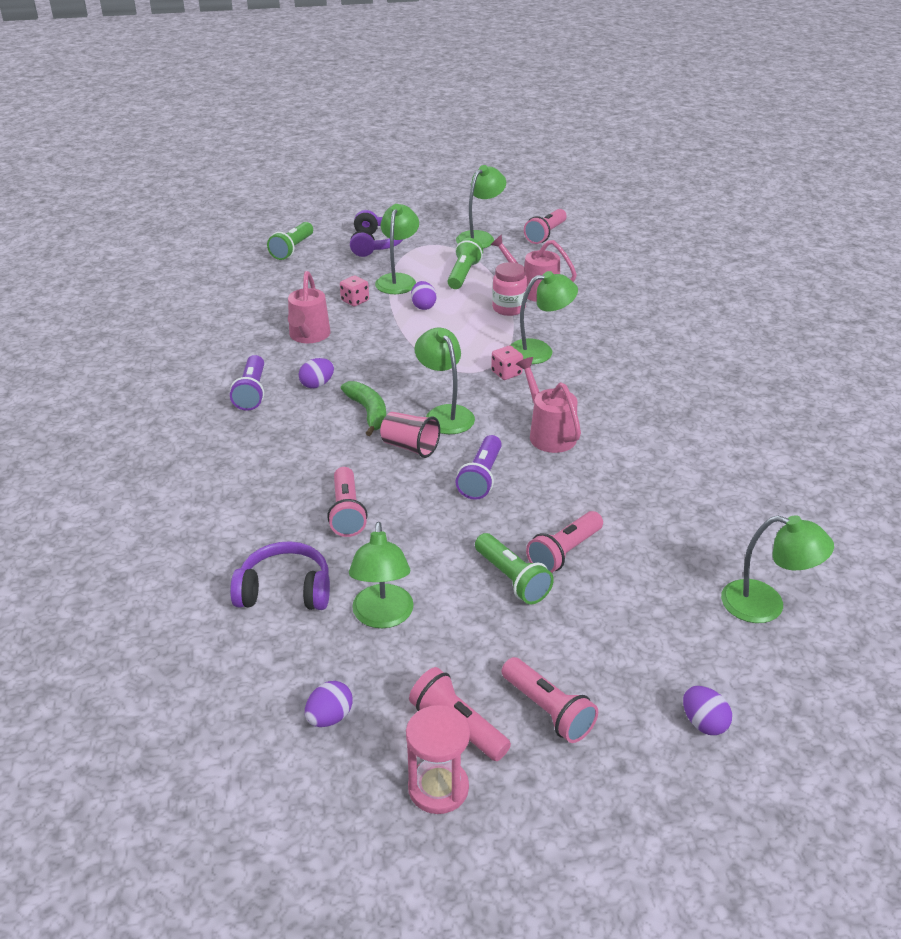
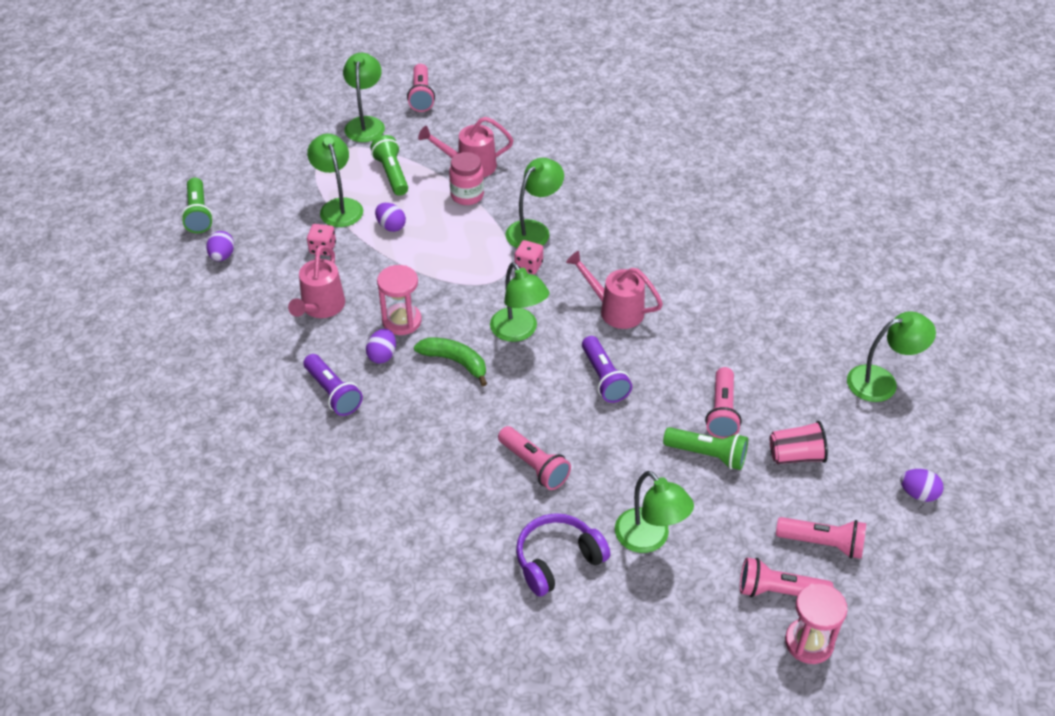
camera: 35 degrees left, 10 degrees up
(308, 336) = (320, 308): pink watering can -> pink watering can turned 45 degrees clockwise
(329, 717) = (692, 639): purple egg -> purple egg (222, 256)
(359, 368) = (402, 321): none -> pink hourglass
(375, 244) = (274, 173): purple headphones -> none
(410, 447) = (522, 378): pink cup -> pink cup (796, 456)
(445, 414) = (519, 331): green lamp -> green lamp turned 150 degrees counterclockwise

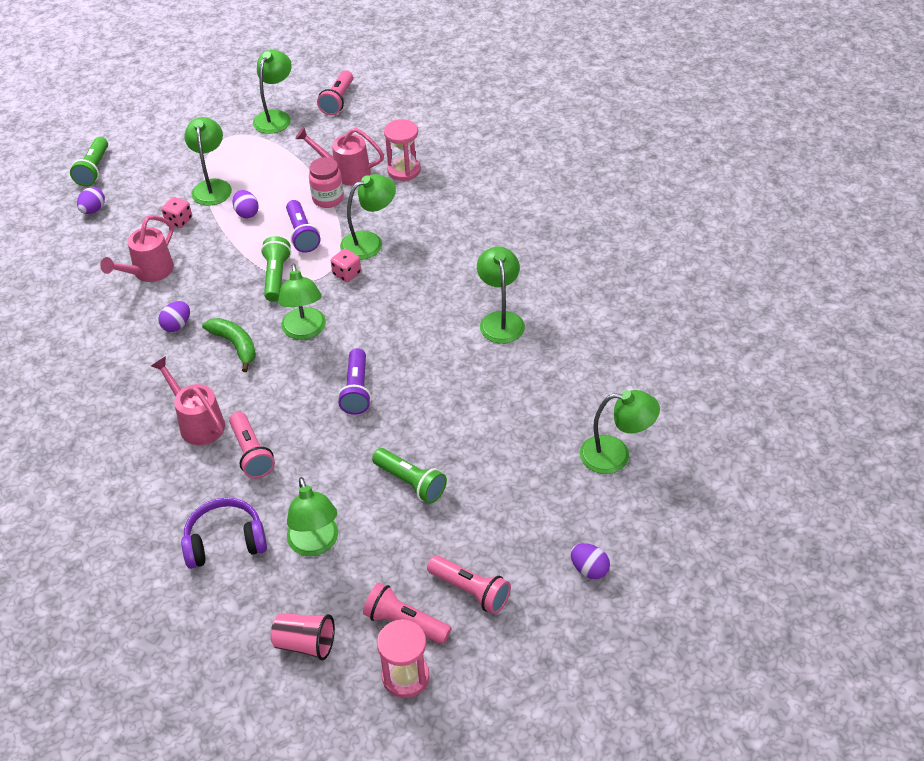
camera: 20 degrees right, 0 degrees up
(333, 393) = (118, 348): purple flashlight -> purple flashlight (302, 234)
(392, 174) = (273, 166): green flashlight -> green flashlight (276, 277)
(402, 321) = (210, 299): pink hourglass -> pink hourglass (404, 170)
(615, 310) = (402, 331): pink watering can -> pink watering can (198, 423)
(704, 278) = (500, 320): none -> green lamp
(722, 412) = (446, 447): pink flashlight -> none
(796, 456) = (492, 504): pink cup -> pink cup (305, 644)

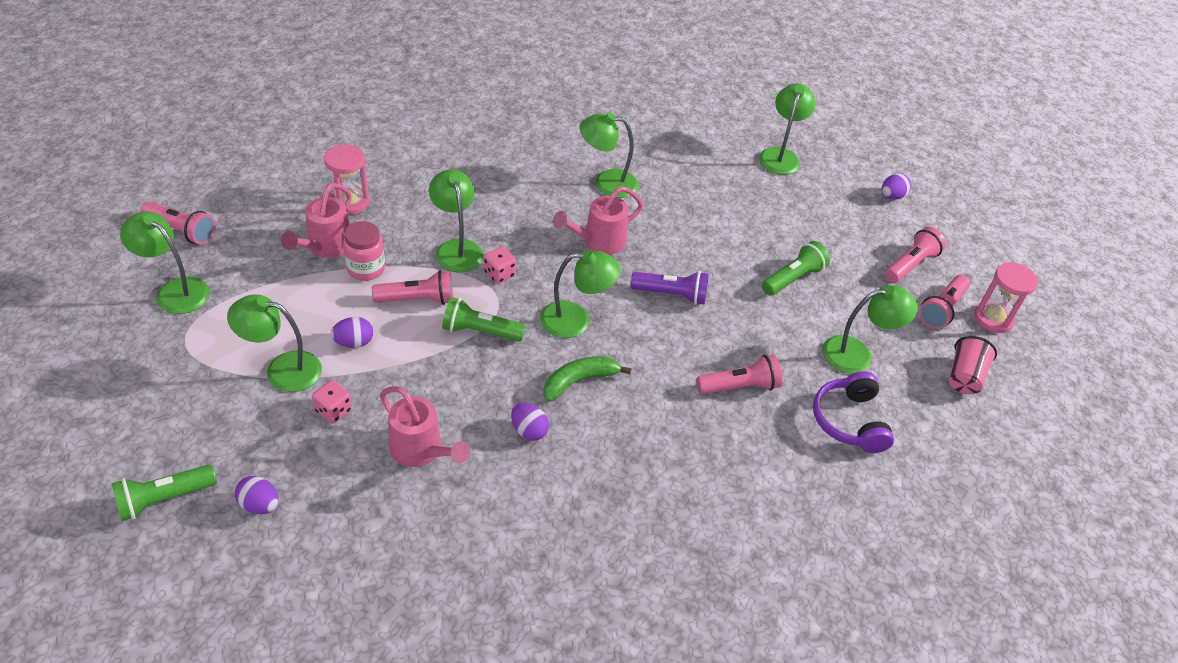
camera: 85 degrees left, 0 degrees up
(94, 170) = (164, 499): green flashlight -> green flashlight turned 135 degrees clockwise
(198, 423) = (688, 427): pink watering can -> pink watering can (598, 242)
(302, 234) = (417, 299): purple flashlight -> pink flashlight

